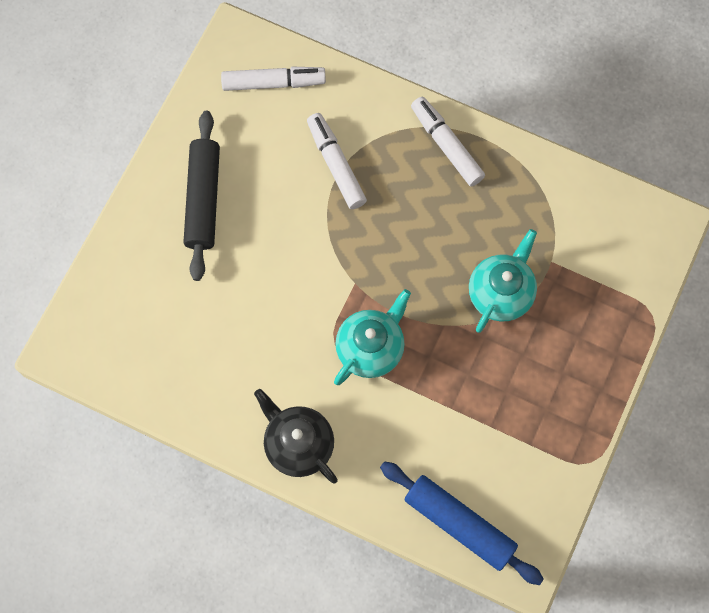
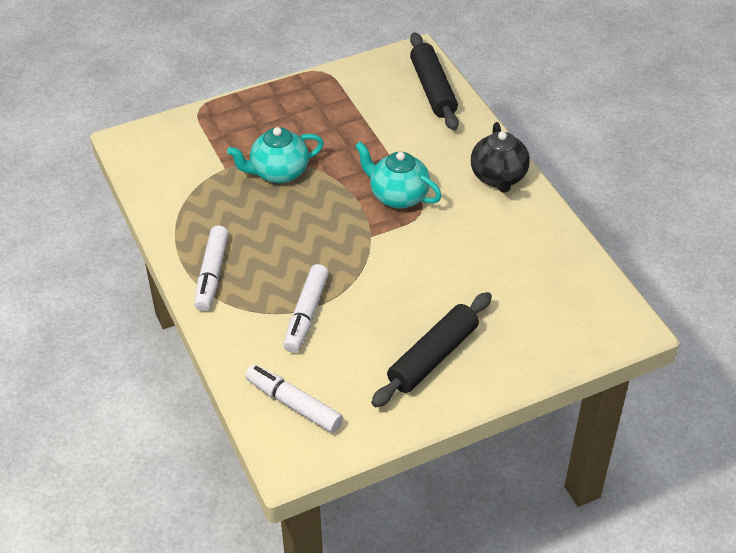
camera: 140 degrees left, 25 degrees down
(371, 348) = (398, 196): turquoise teapot -> turquoise teapot turned 45 degrees clockwise
(459, 524) = (433, 89): blue rolling pin -> black rolling pin

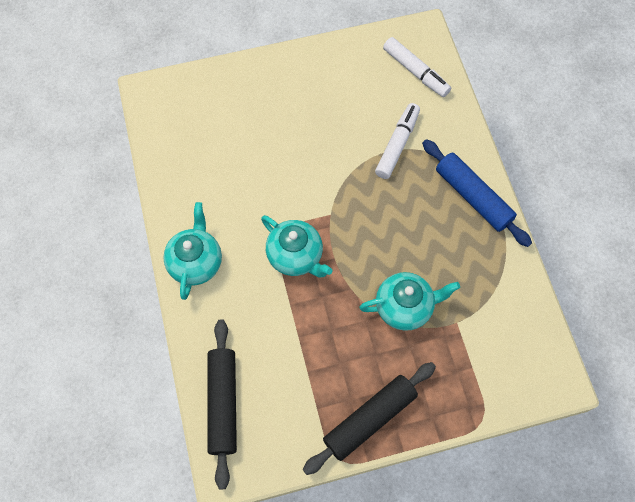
camera: 170 degrees left, 20 degrees up
(212, 274) = (473, 197): white marker -> blue rolling pin
(433, 357) = (306, 92): black rolling pin -> black rolling pin (369, 419)
(498, 177) = (196, 262): black teapot -> turquoise teapot

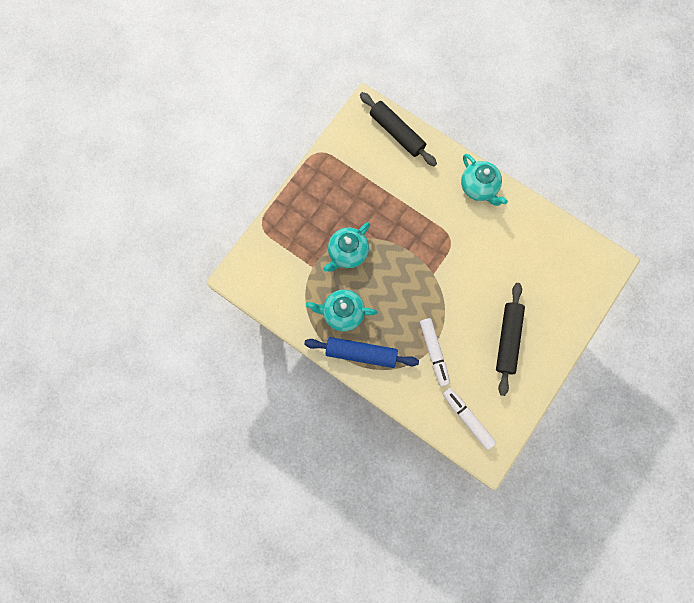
camera: 140 degrees right, 10 degrees up
(296, 256) = (429, 234): turquoise teapot -> turquoise teapot (342, 313)
(369, 419) = (319, 182): black rolling pin -> black rolling pin (507, 339)
(415, 72) = (467, 418): white marker -> white marker turned 45 degrees clockwise

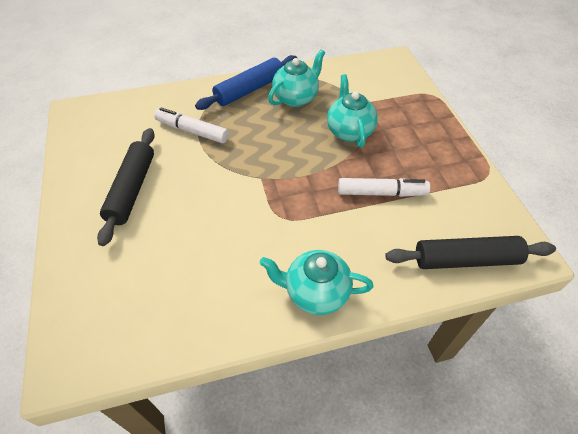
camera: 130 degrees right, 25 degrees down
(467, 418) = (116, 117): white marker -> white marker (381, 193)
(507, 339) = (132, 189): black rolling pin -> black rolling pin turned 45 degrees clockwise

